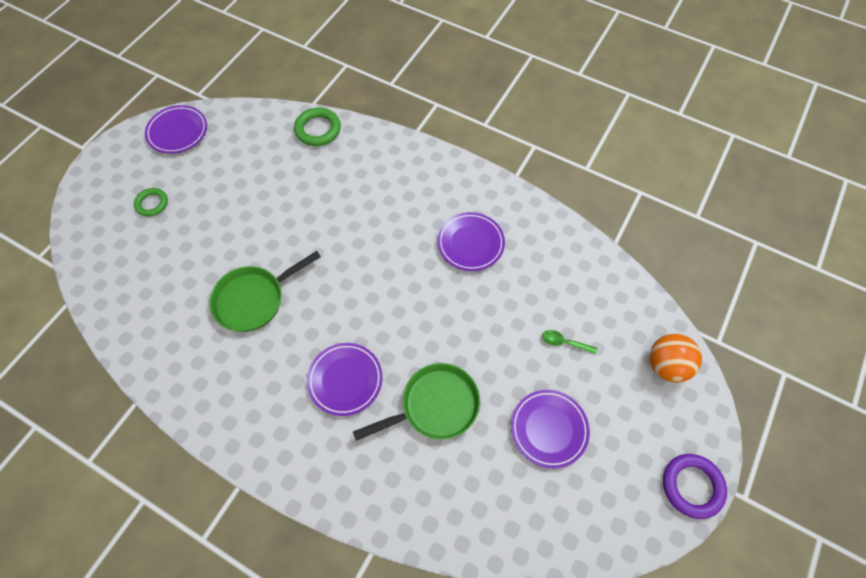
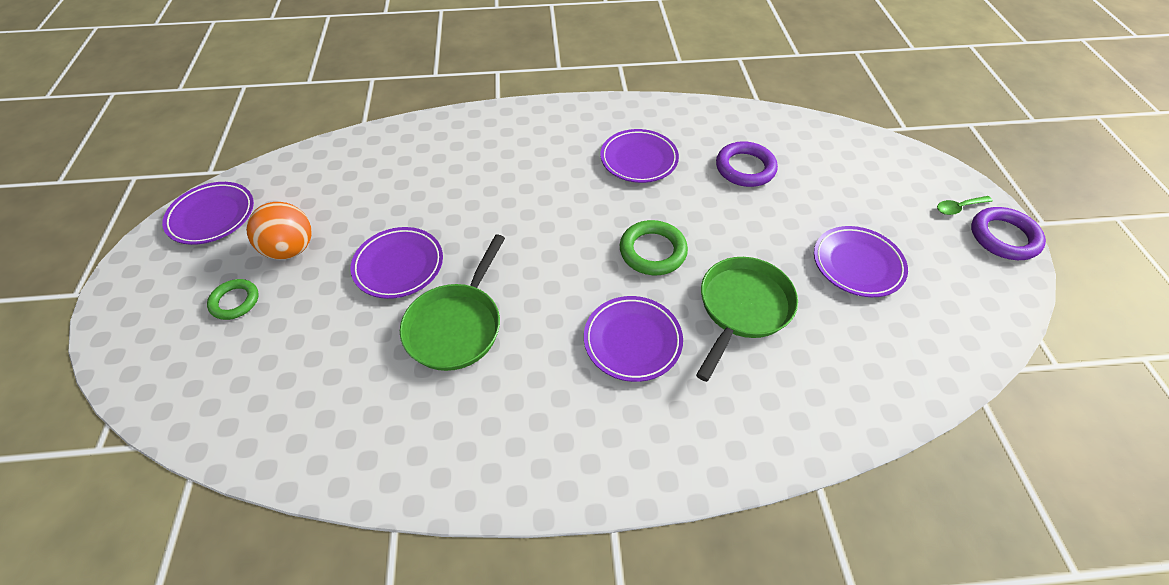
camera: 35 degrees left, 10 degrees down
(253, 234) = (399, 266): none -> purple plate
(318, 129) = (390, 141): green ring -> green ring (652, 251)
(543, 298) = (745, 168): none -> purple ring
(564, 342) = (797, 191): green spoon -> green spoon (958, 208)
(666, 365) = (890, 163): orange ball -> orange ball (291, 249)

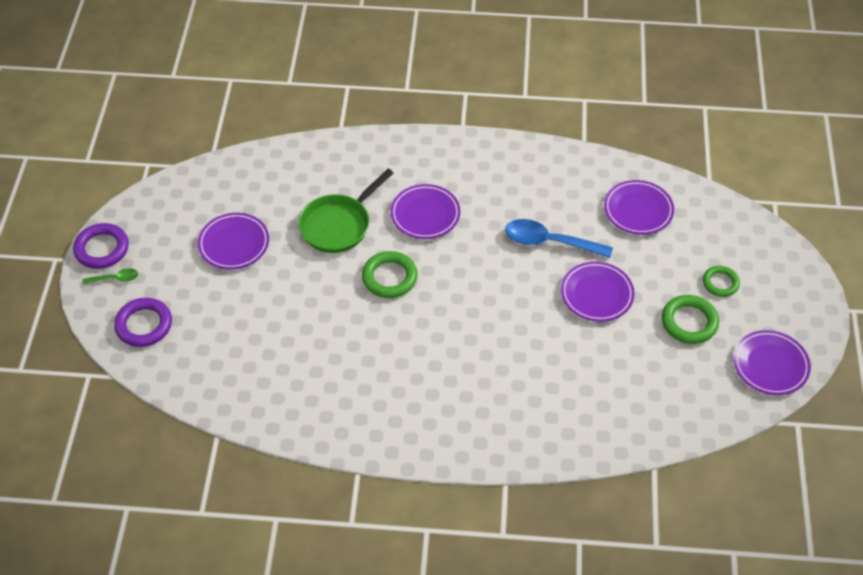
camera: 170 degrees left, 0 degrees up
(291, 249) = (689, 322): orange ball -> green ring
(456, 325) = (549, 242): green pan -> blue spoon
(639, 159) = (372, 371): purple plate -> purple plate (638, 210)
(745, 168) = (276, 346): purple ring -> purple ring (144, 325)

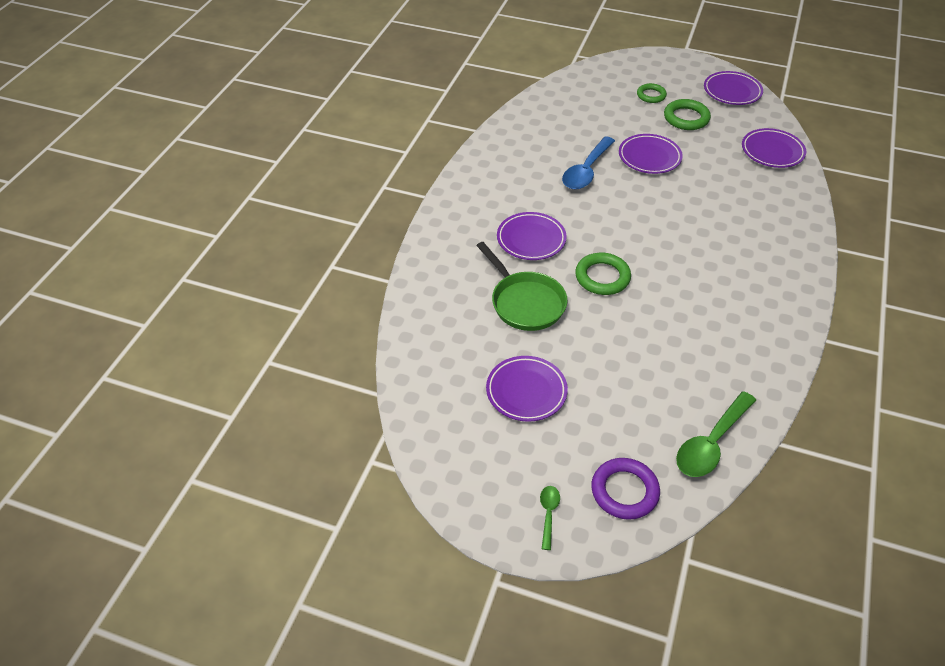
camera: 75 degrees left, 5 degrees down
(102, 249) = (497, 523): purple ring -> none
(204, 381) = (711, 443): none -> green spoon
(638, 210) = (566, 117): purple plate -> purple plate (772, 151)

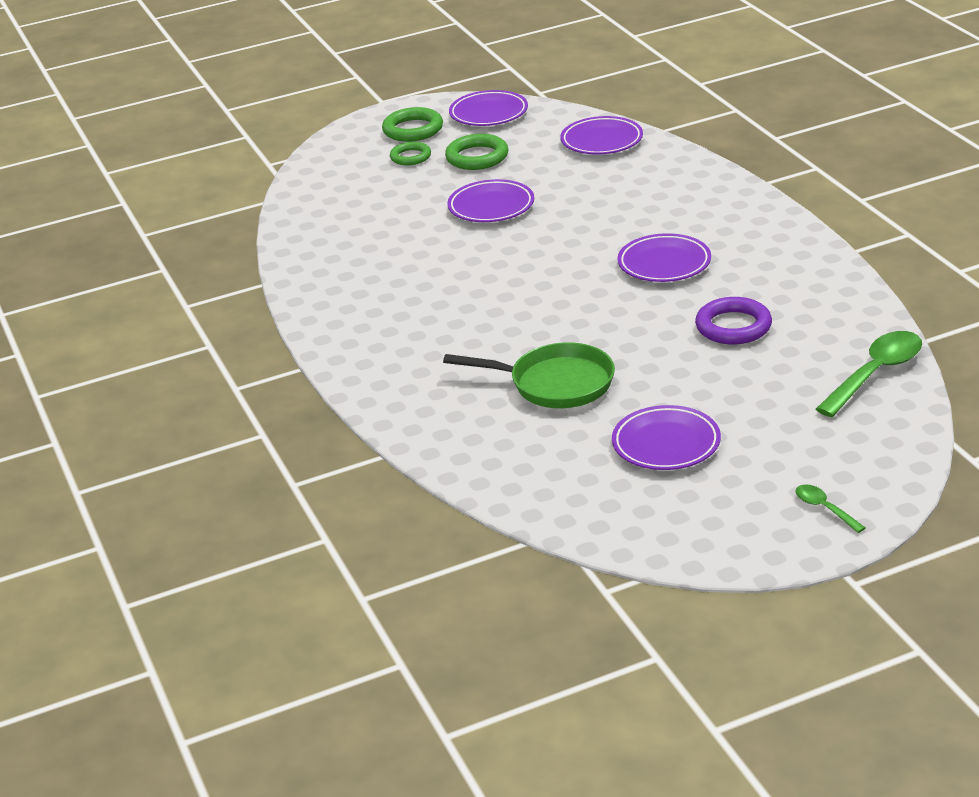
camera: 40 degrees left, 15 degrees down
(531, 239) = (479, 334): purple plate -> purple plate (664, 264)
(586, 171) = (444, 251): blue spoon -> none
(602, 277) = (597, 321): green ring -> green ring (413, 130)
(624, 491) = (860, 451): purple ring -> purple ring (733, 326)
(711, 443) = (876, 374): green spoon -> green spoon turned 135 degrees counterclockwise

